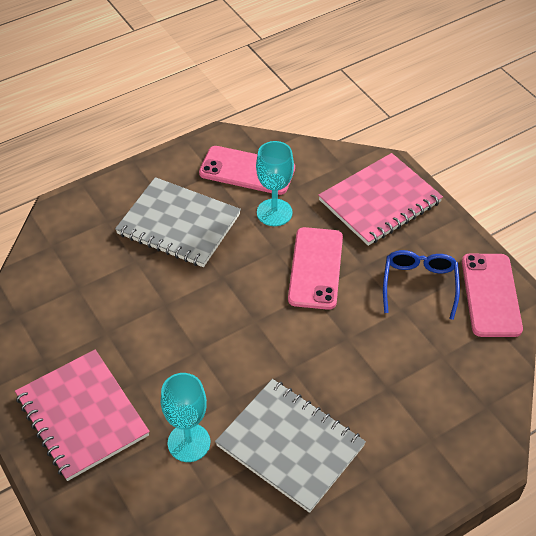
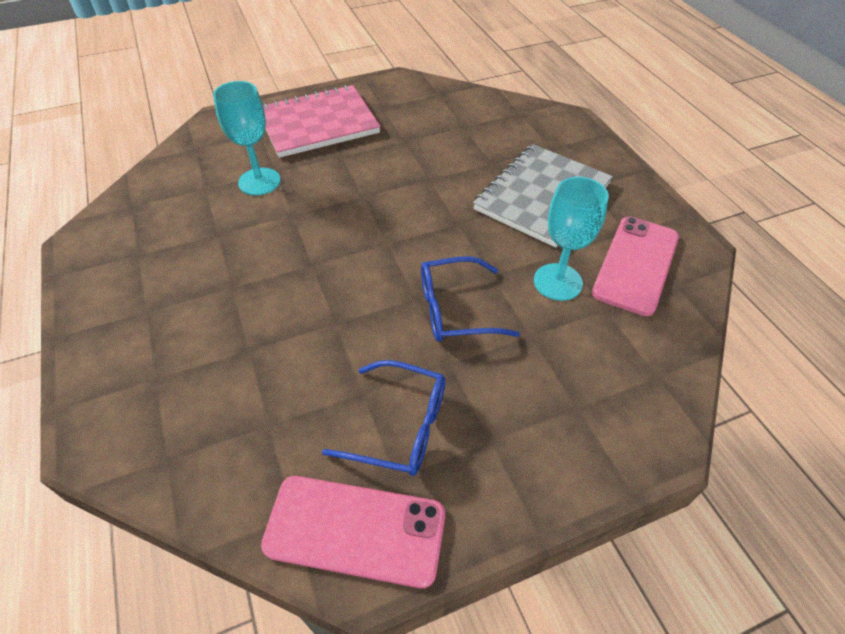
camera: 100 degrees right, 0 degrees up
(290, 446) = (217, 250): grey notebook -> none
(315, 268) = (455, 309): pink phone -> blue glasses
(379, 201) = (577, 411): pink notebook -> none

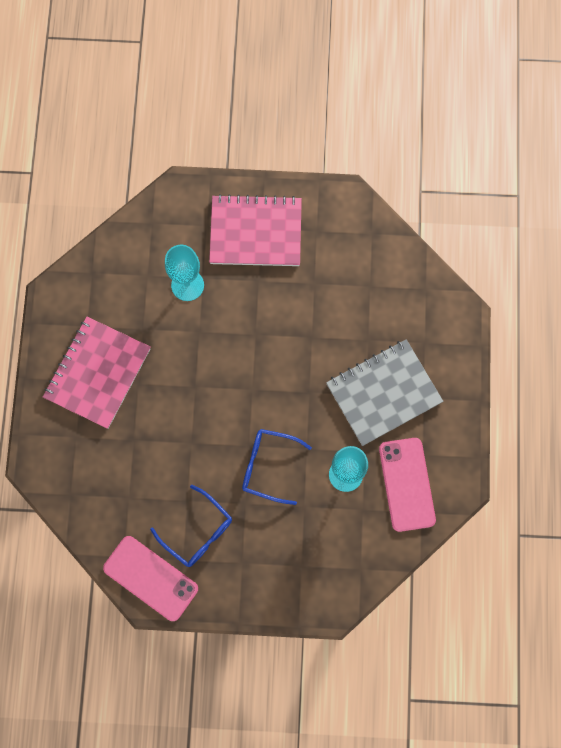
camera: 25 degrees right, 25 degrees up
(169, 295) = (98, 373): none -> pink notebook
(636, 265) = (407, 484): pink phone -> pink phone turned 60 degrees counterclockwise

